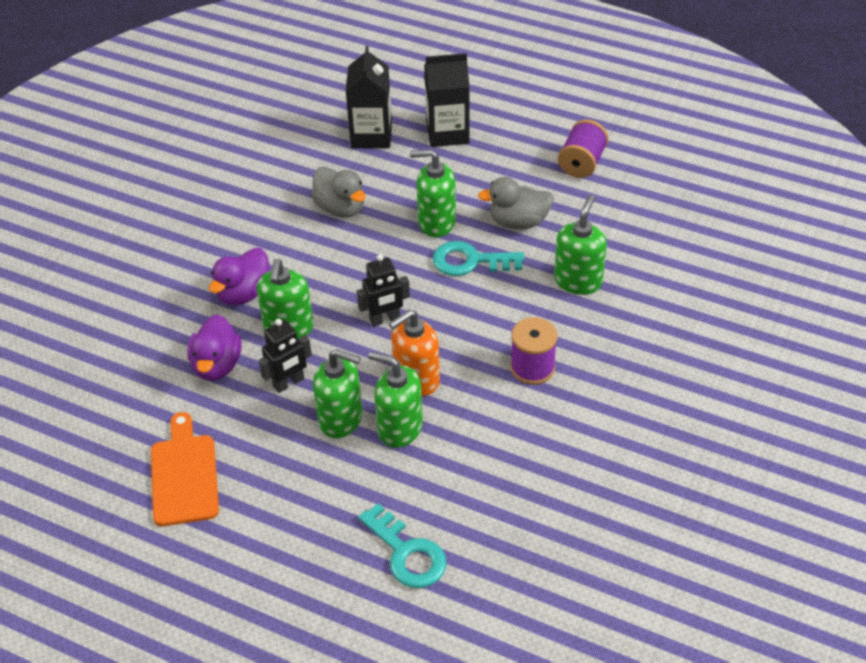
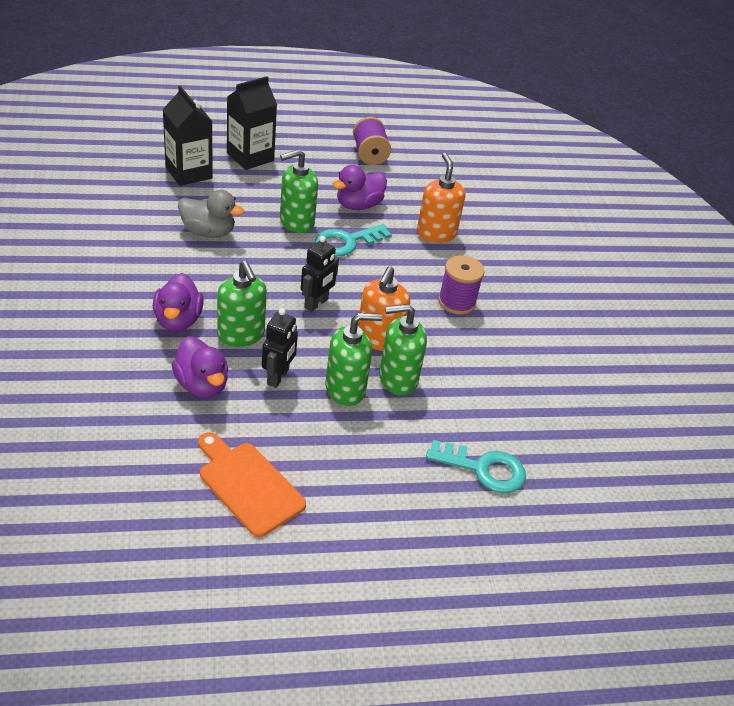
camera: 40 degrees left, 5 degrees down
(518, 222) = (358, 205): grey duck -> purple duck
(578, 281) = (436, 233): green soap dispenser -> orange soap dispenser

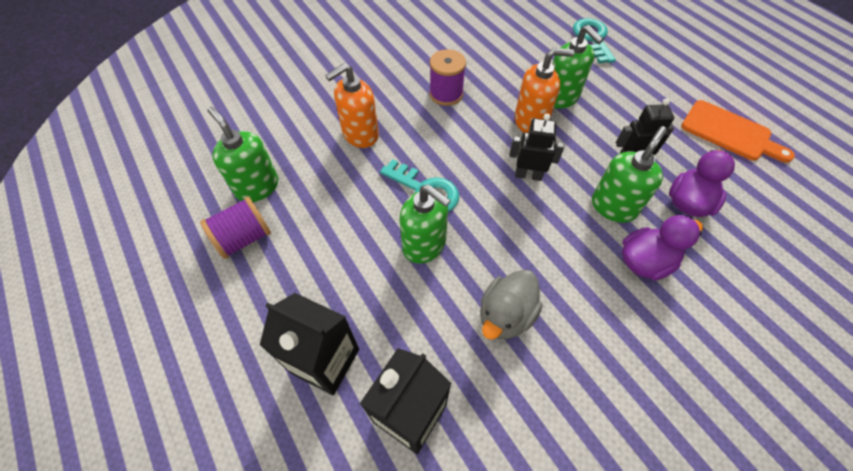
camera: 110 degrees left, 15 degrees up
(208, 232) = (505, 315): grey duck -> grey duck turned 135 degrees counterclockwise
(248, 485) = (729, 132): orange cutting board -> orange cutting board turned 75 degrees counterclockwise
(345, 389) = (599, 120): green soap dispenser -> green soap dispenser (257, 187)
(358, 205) = (355, 207): purple duck -> none

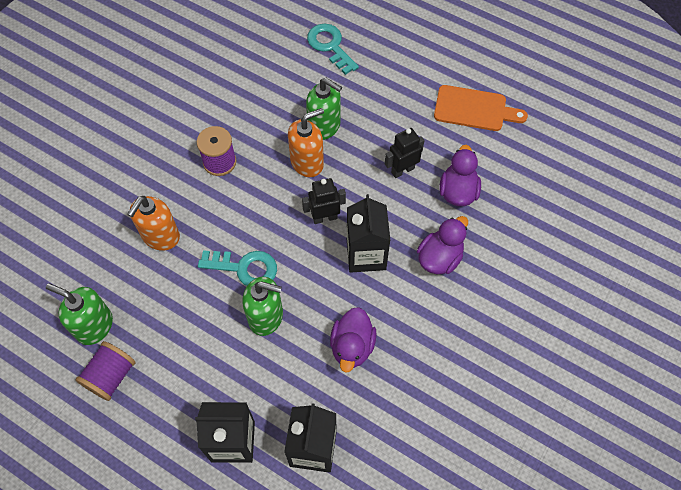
camera: 25 degrees left, 5 degrees up
(505, 315) = (352, 346): grey duck -> purple duck
(559, 226) = (366, 254): none -> black carton
(613, 206) = (402, 219): green soap dispenser -> none

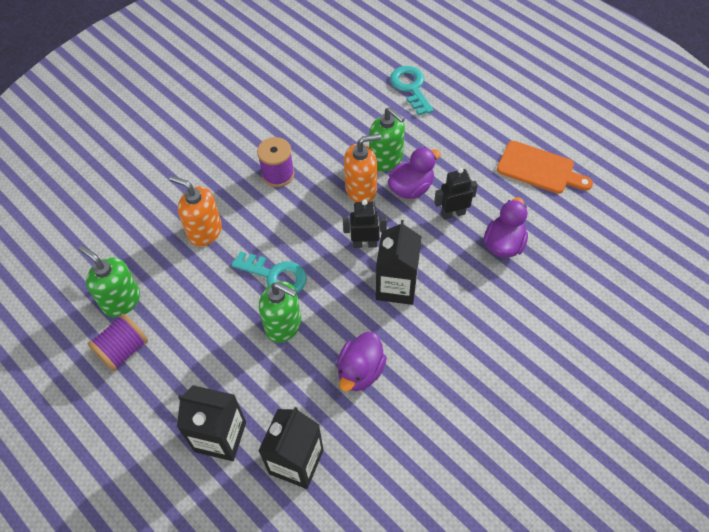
camera: 15 degrees right, 5 degrees down
(160, 236) = (204, 231): orange soap dispenser -> orange soap dispenser turned 75 degrees clockwise
(439, 258) = (470, 304): purple duck -> purple duck (411, 188)

